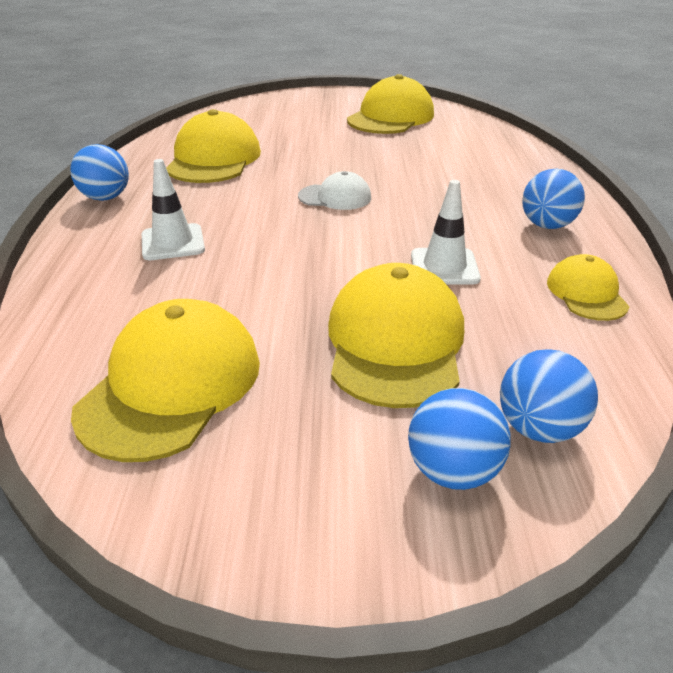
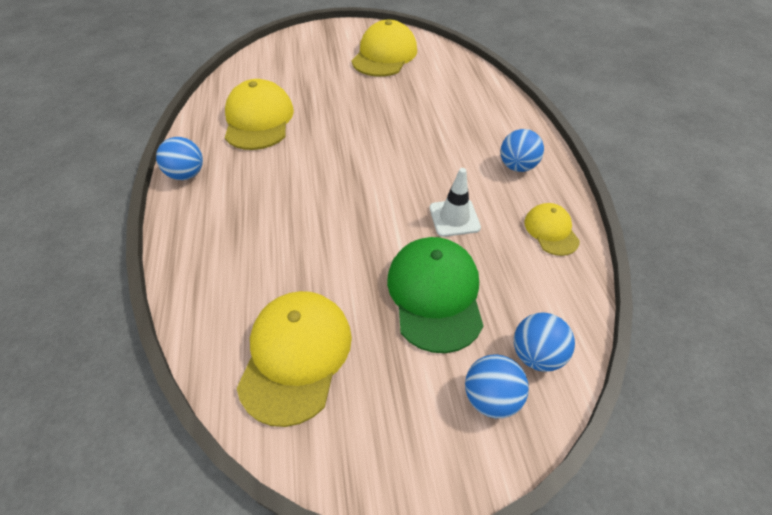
camera: 10 degrees left, 15 degrees up
(173, 242) = (255, 217): white traffic cone -> none
(335, 197) = (362, 153): white cap -> none
(395, 342) = (435, 294): yellow cap -> green cap

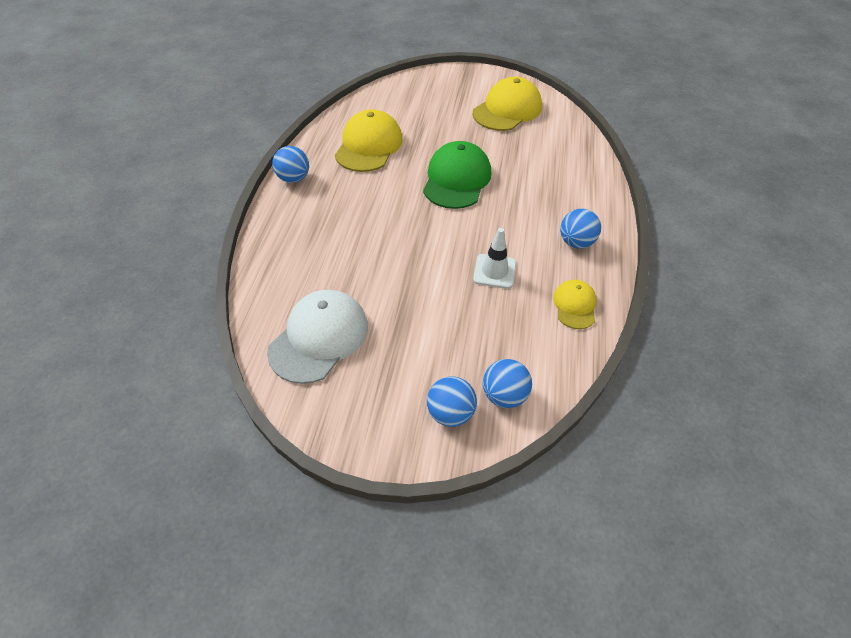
camera: 20 degrees right, 0 degrees up
(296, 355) = (319, 338): yellow cap -> white cap
(435, 294) = (446, 326): green cap -> green cap (456, 179)

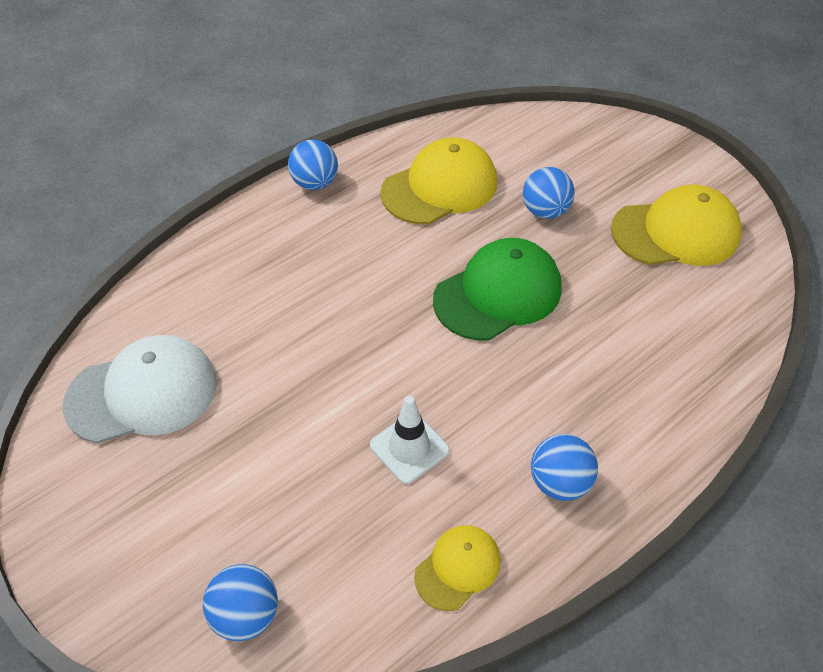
camera: 40 degrees right, 0 degrees up
(450, 413) = (169, 586): blue ball -> blue ball (545, 211)

